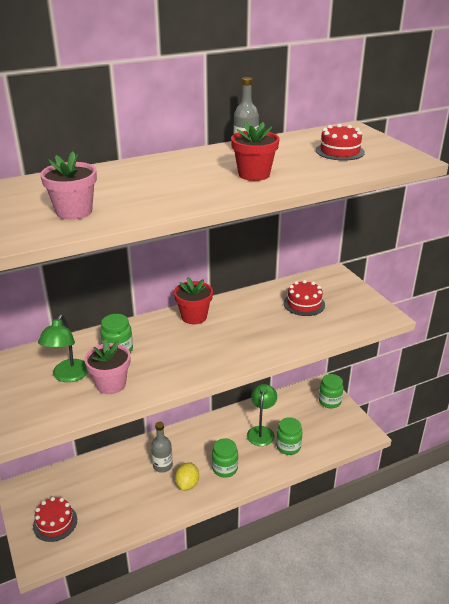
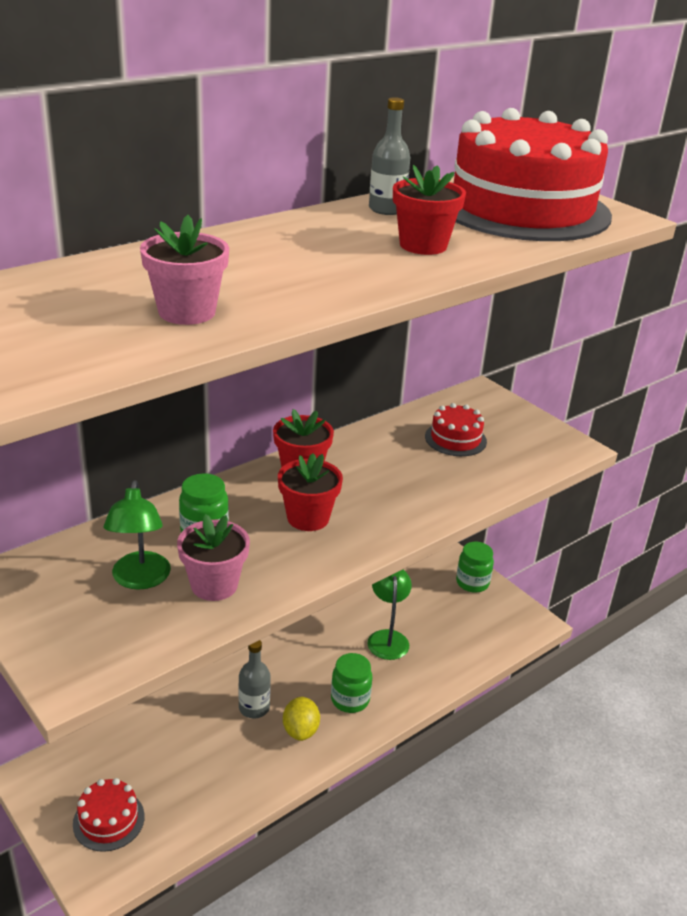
camera: 15 degrees left, 0 degrees up
(186, 347) = (308, 518): none -> red flower pot
(288, 447) = (433, 655): green jar -> none
(340, 151) = (522, 208): red cake -> red cake, size x2.45

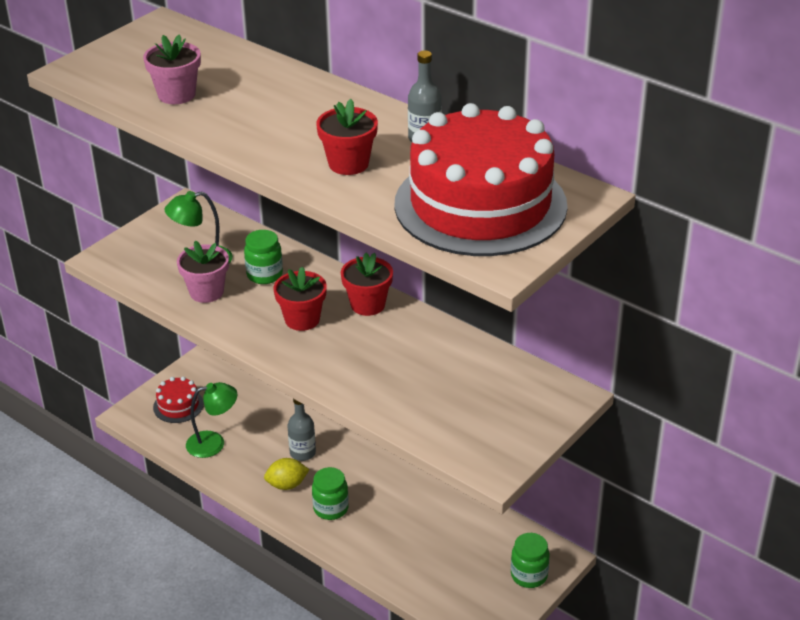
camera: 80 degrees right, 5 degrees up
(387, 638) = (417, 521): green lamp -> green lamp (214, 443)
(455, 439) = (466, 386): red cake -> none

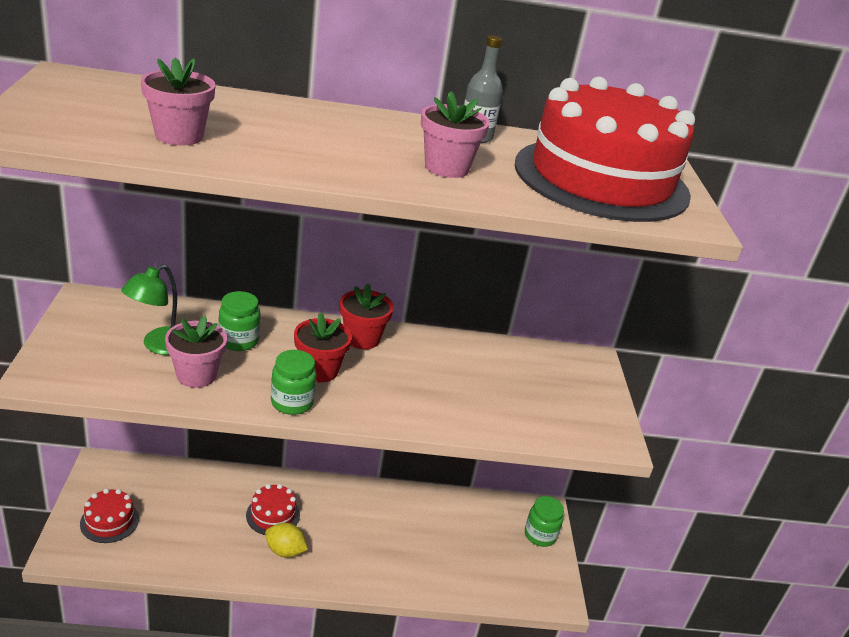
camera: 45 degrees left, 5 degrees down
(214, 443) = (179, 542): green lamp -> none
(287, 485) = (285, 551): yellow lemon -> yellow lemon turned 75 degrees clockwise
(302, 453) = (273, 515): grey bottle -> red cake
(331, 508) = (343, 554): green jar -> green jar (292, 402)
(348, 164) = (446, 168): red flower pot -> pink flower pot

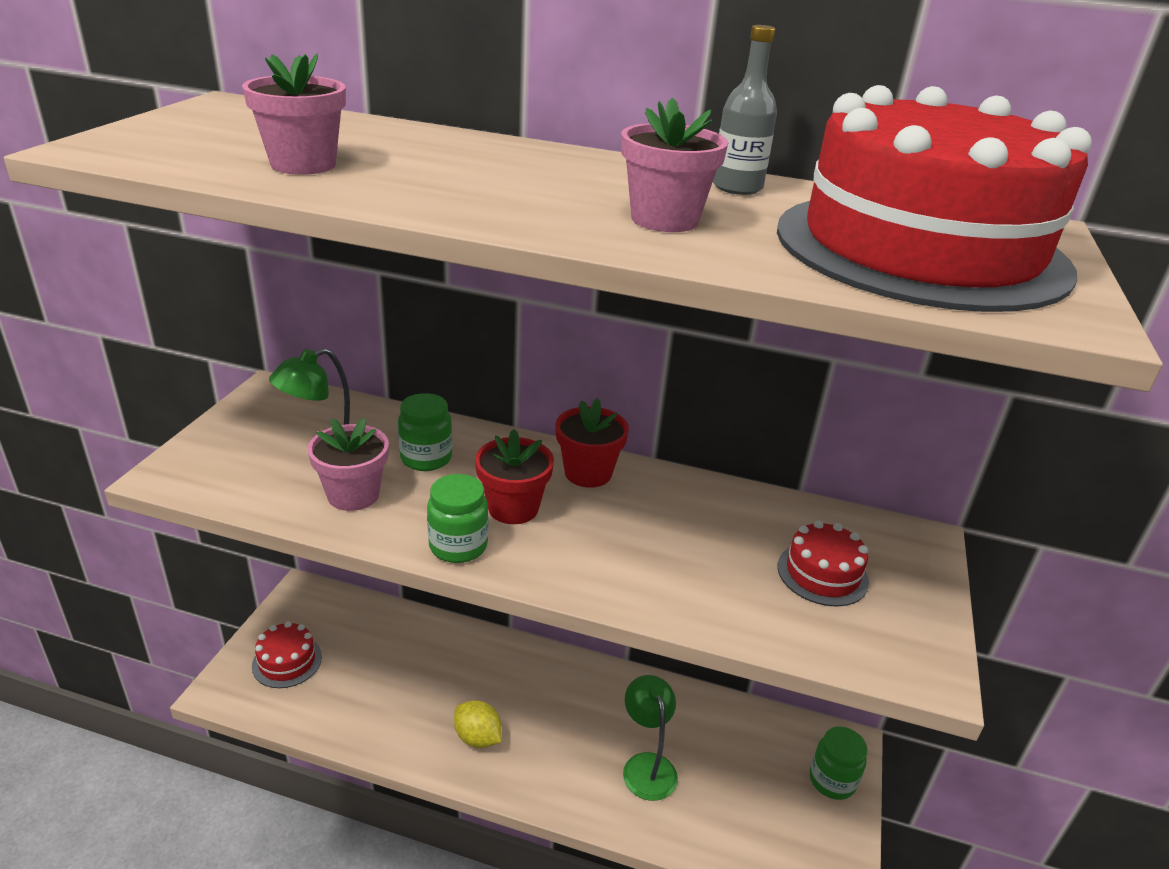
camera: 20 degrees right, 0 degrees up
(273, 515) = (478, 687): red cake -> red cake (822, 574)
(414, 548) = (646, 765): none -> green lamp

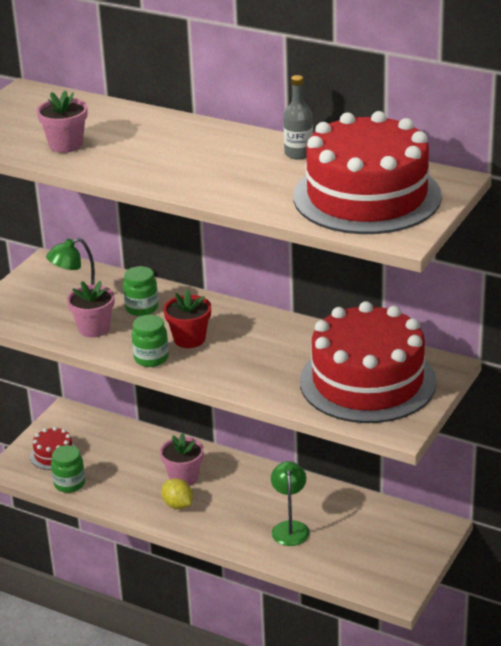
camera: 15 degrees right, 0 degrees up
(588, 473) = (243, 320): red flower pot -> none
(664, 219) = (242, 179): pink flower pot -> pink flower pot (184, 477)
(822, 574) = (367, 381): red cake -> red cake, size x2.45
(832, 780) = (419, 545): green jar -> green jar (69, 484)

